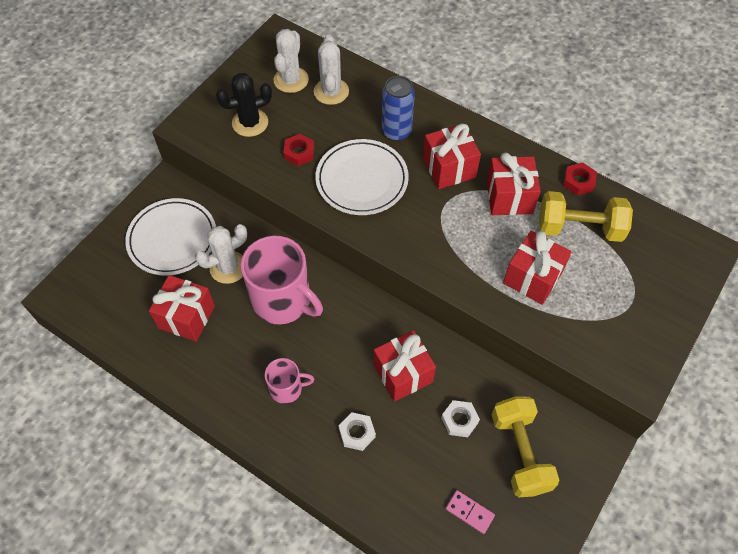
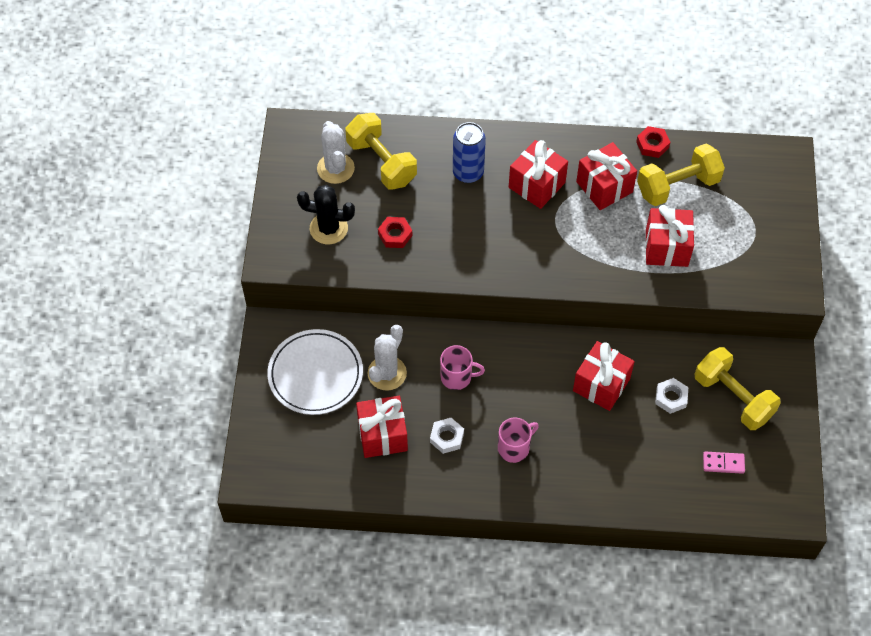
camera: 30 degrees left, 0 degrees up
(250, 123) = (328, 228): black cactus -> black cactus turned 60 degrees clockwise
(283, 300) = (457, 377): pink mug -> pink mug, size x0.52
(331, 91) = (381, 162): white cactus -> yellow dumbbell
(357, 433) = (596, 452): white nut -> white nut (446, 437)
(362, 180) = (469, 233): white plate -> none

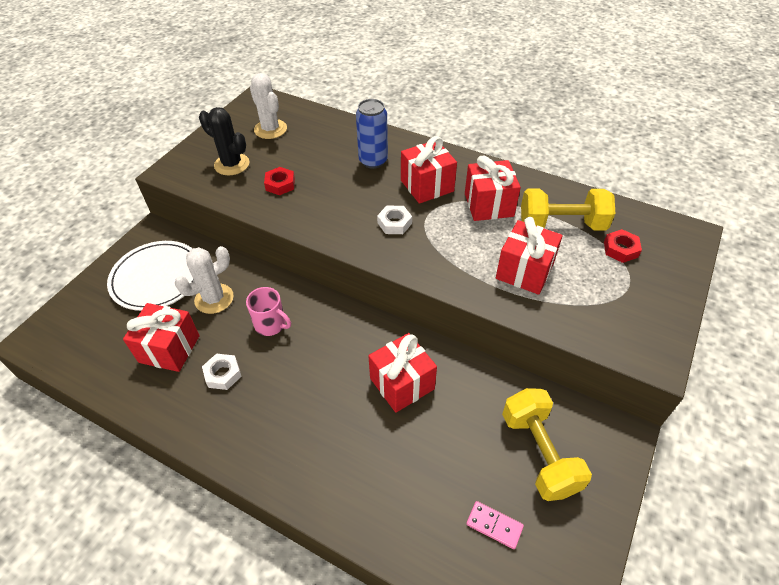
camera: 25 degrees right, 10 degrees down
(335, 168) = (270, 129): white cactus -> white cactus turned 45 degrees counterclockwise
(381, 162) = (309, 135): yellow dumbbell -> none
(514, 448) = (278, 410): pink mug -> none
(652, 145) = (552, 187): red nut -> red nut (620, 249)
(671, 398) = (468, 425): white nut -> white nut (394, 223)

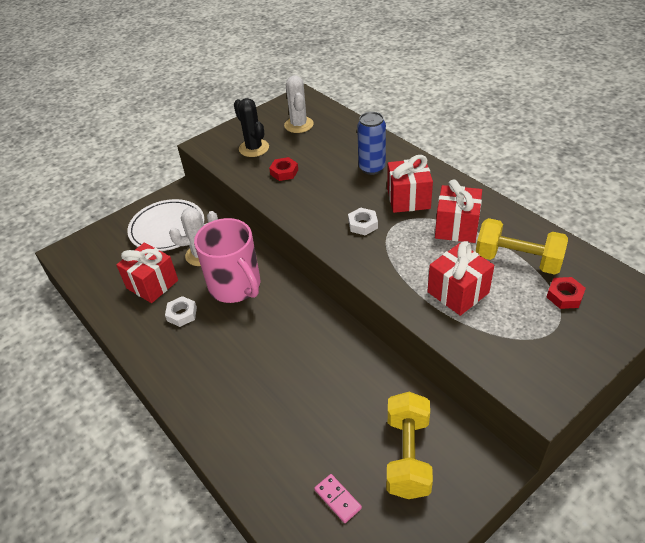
camera: 25 degrees right, 5 degrees down
(271, 324) = (235, 286): pink mug -> pink mug, size x1.93
(402, 383) = (317, 362): red gift -> none

